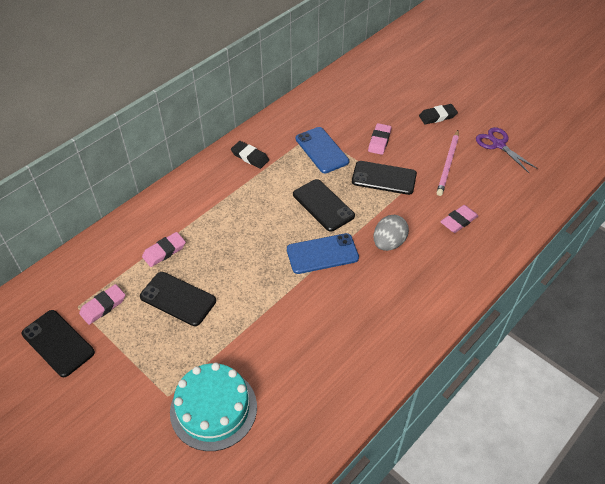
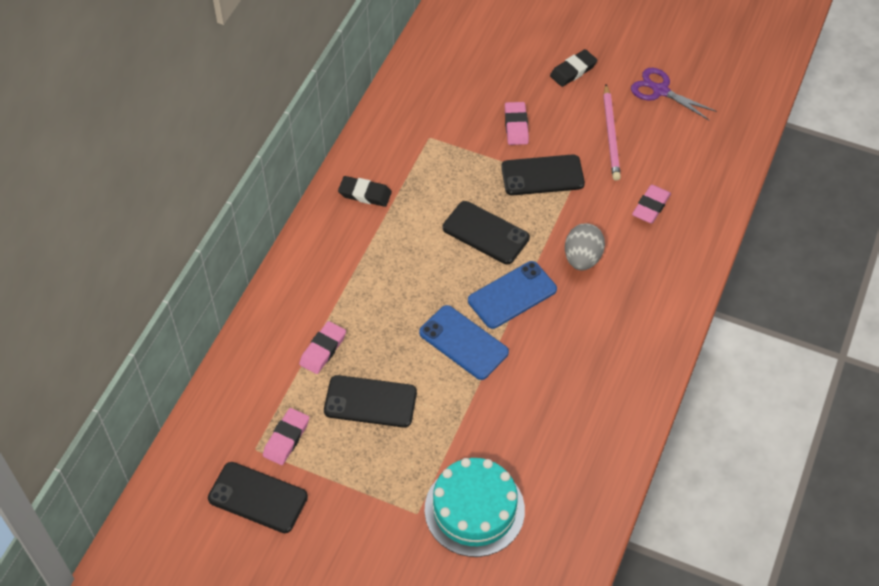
camera: 20 degrees left, 5 degrees up
(322, 150) = (450, 159): blue phone -> blue phone (463, 342)

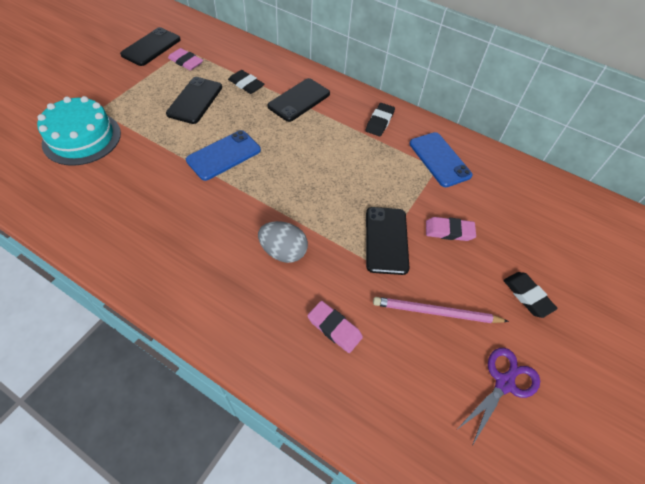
camera: 95 degrees right, 0 degrees up
(323, 350) = (246, 84): pink eraser -> black eraser
(485, 233) = (327, 187): black phone -> black phone (299, 100)
(512, 295) = (258, 193): blue phone -> blue phone (439, 159)

